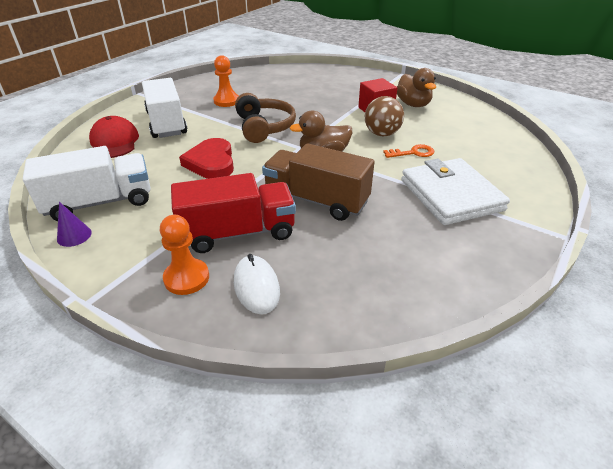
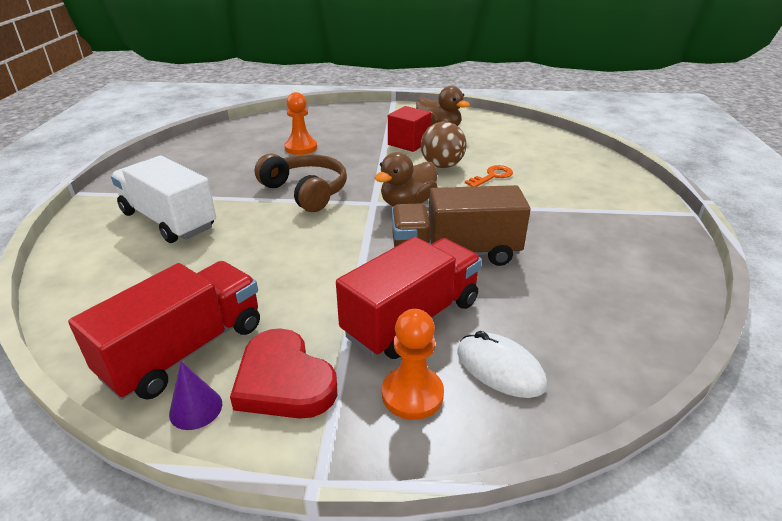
camera: 30 degrees left, 5 degrees down
(100, 202) = (185, 350): white truck -> red truck
(114, 142) = (114, 265): red cap -> none
(211, 163) = (286, 250): red heart -> red heart (284, 381)
(226, 101) = (223, 173): orange pawn -> orange pawn (301, 148)
(451, 195) = (570, 206): white wallet -> none

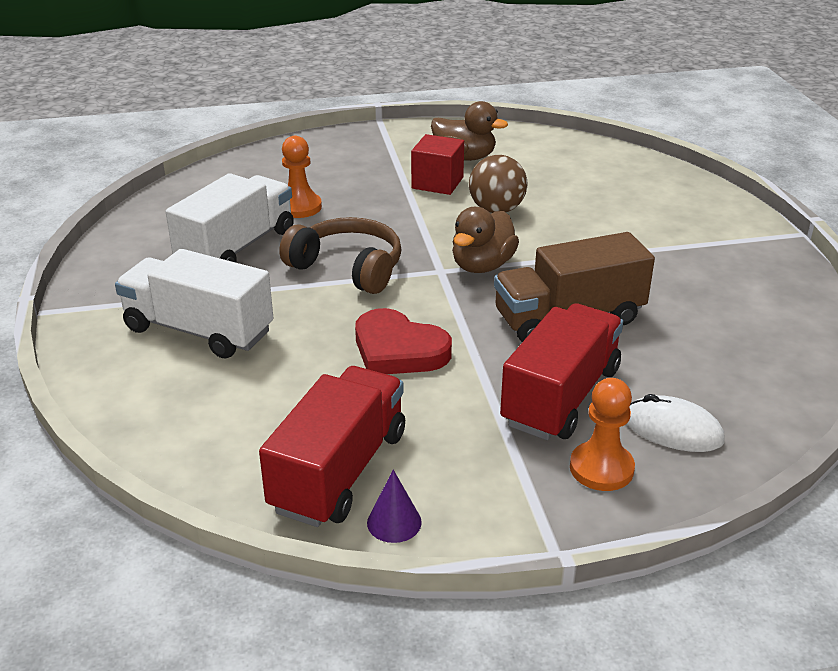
camera: 15 degrees left, 0 degrees up
(239, 168) = (237, 247): none -> white truck
(284, 381) = (466, 480): red heart -> red heart (398, 350)
(492, 176) = (564, 216): orange key -> none

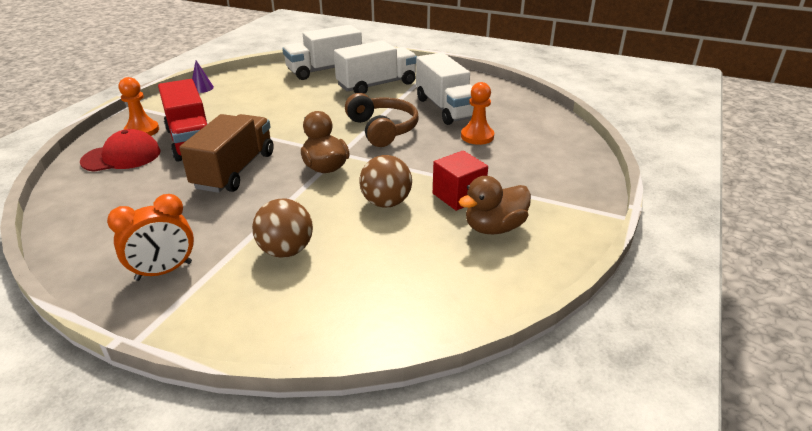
camera: 125 degrees right, 0 degrees up
(171, 416) = (324, 70): none -> white truck
(339, 471) = (242, 87): red truck -> none
(348, 268) = (382, 129): brown headphones -> brown headphones turned 90 degrees counterclockwise
(398, 350) = (290, 118): red heart -> none
(627, 225) = (286, 251): none -> brown ball
(672, 429) = (122, 156): white mouse -> red cap
(739, 264) = (164, 271): none -> orange clock

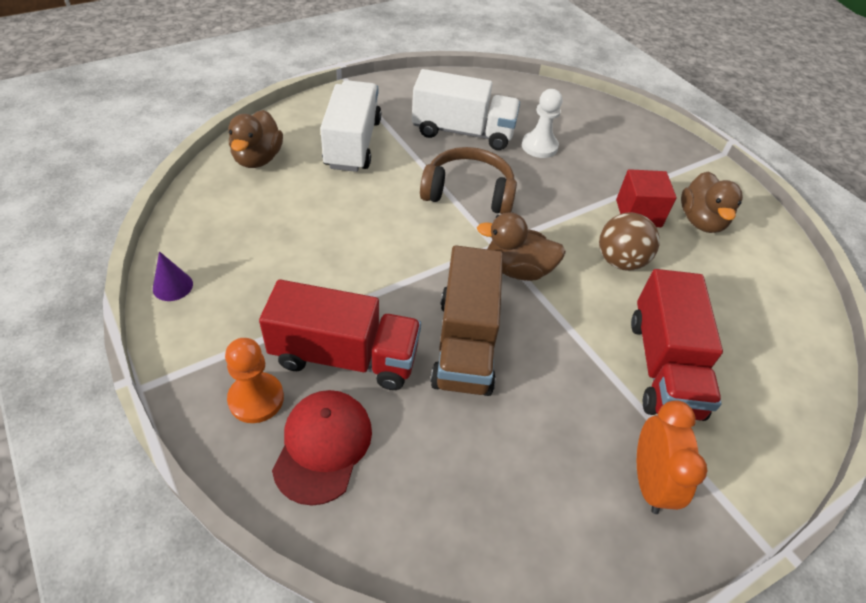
camera: 60 degrees left, 15 degrees up
(235, 170) = (465, 343): brown truck -> brown truck turned 135 degrees counterclockwise
(286, 251) = (663, 366): brown ball -> red truck
(324, 70) = (258, 159): white truck -> brown duck
(477, 136) = (539, 146): orange pawn -> white pawn

